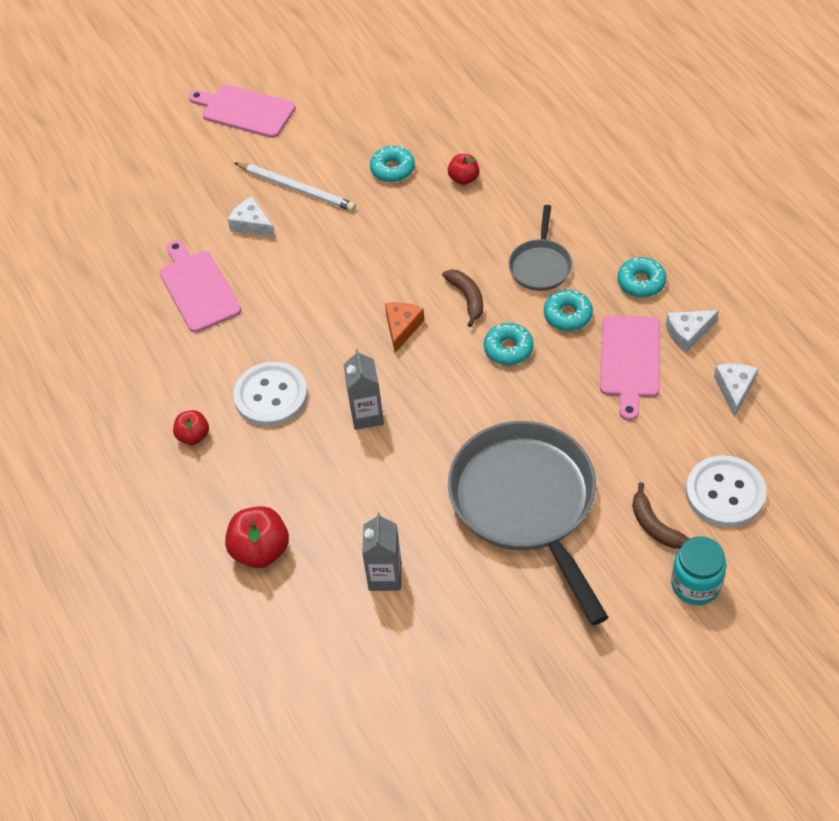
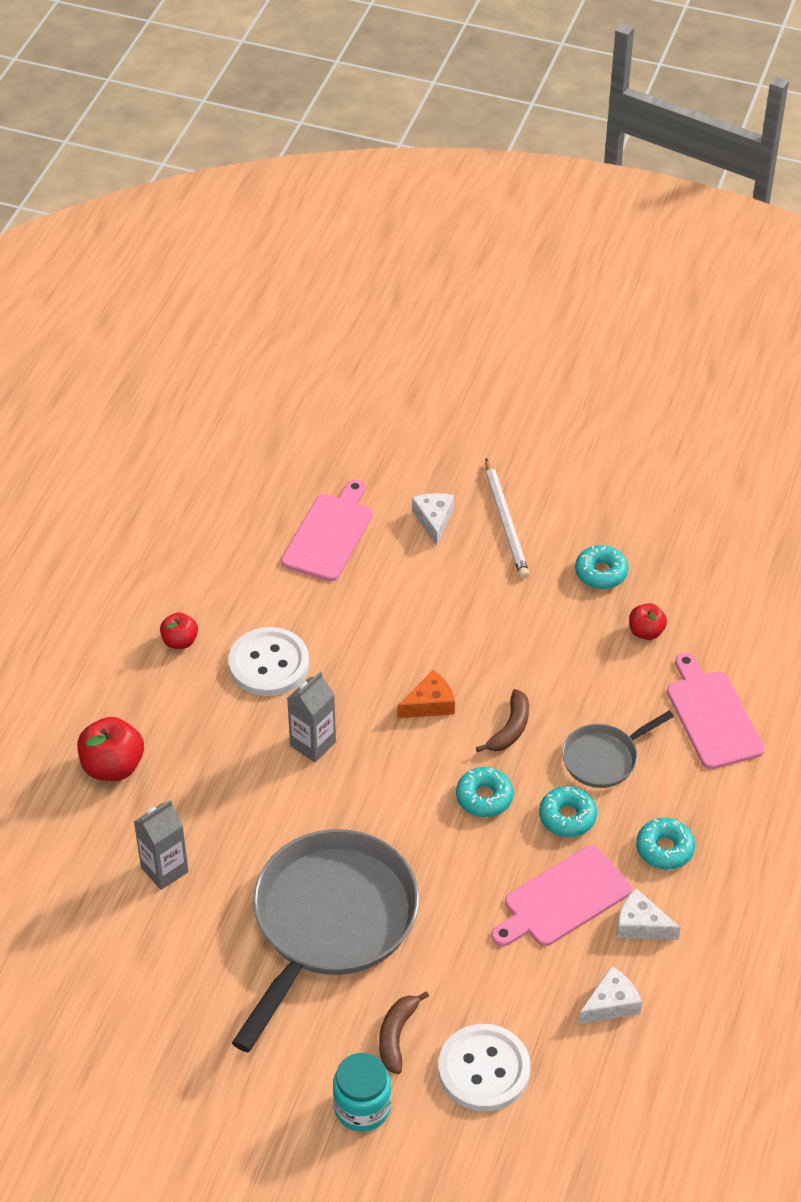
camera: 45 degrees right, 5 degrees down
(245, 111) = (554, 422): pink cutting board -> pink cutting board (712, 716)

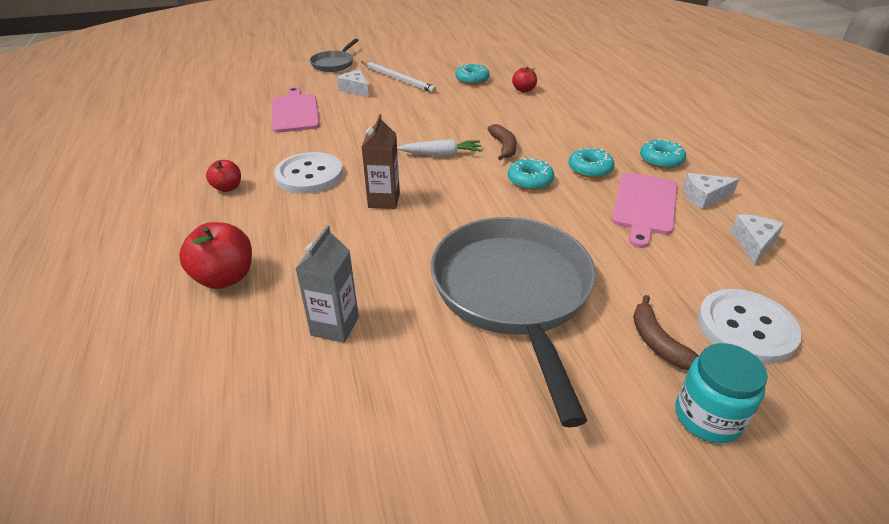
camera: 35 degrees left, 10 degrees down
(313, 744) = (384, 200): grey carton -> brown carton
(430, 704) = (441, 154): orange cheese -> white carrot
(604, 758) = (572, 138): grey pan -> grey pan (334, 64)
(712, 716) = (600, 105): pink cutting board -> none

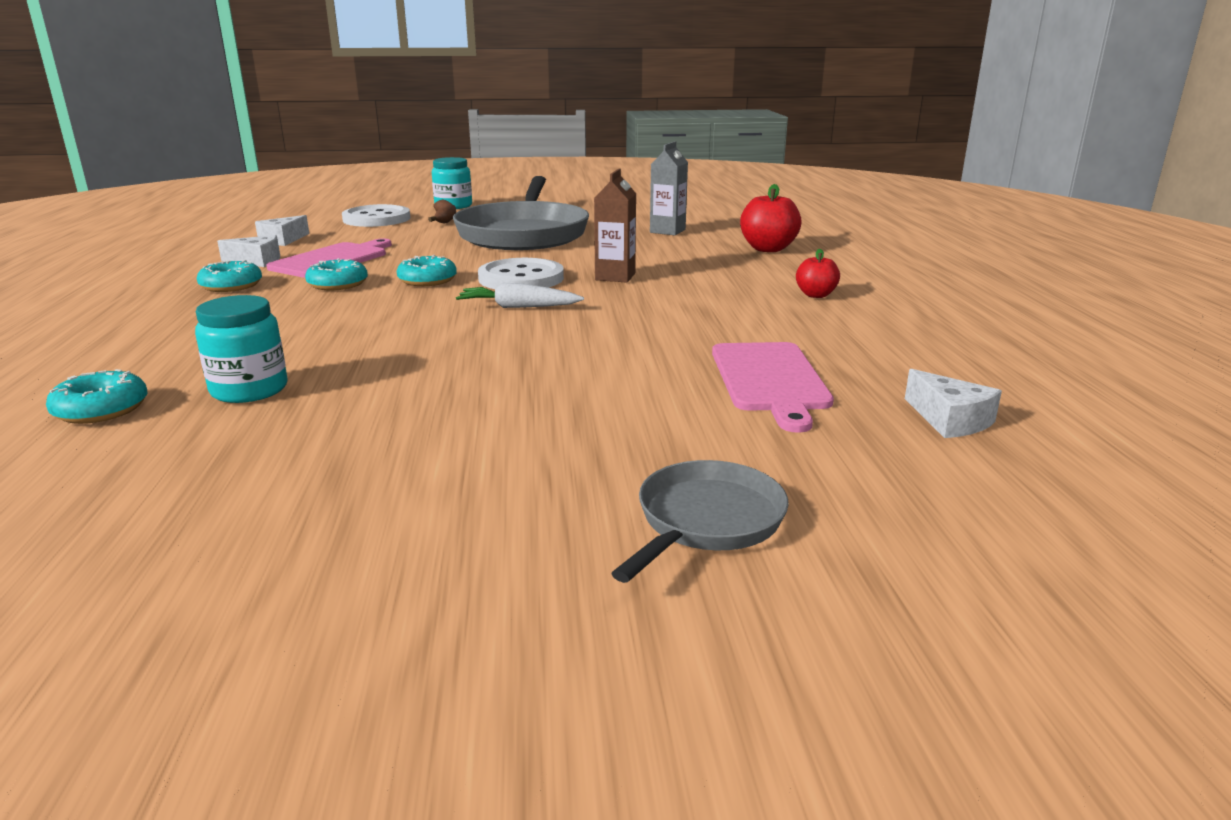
camera: 170 degrees left, 15 degrees down
(309, 175) = (711, 299): white button -> white button (521, 278)
(355, 89) = (639, 421): white cheese -> white cheese (949, 420)
(398, 79) = (520, 443): white pencil -> none
(472, 79) = (331, 426): turquoise donut -> turquoise donut (101, 409)
(504, 147) = (419, 309): brown banana -> none
(523, 90) = (249, 390): red apple -> turquoise jar

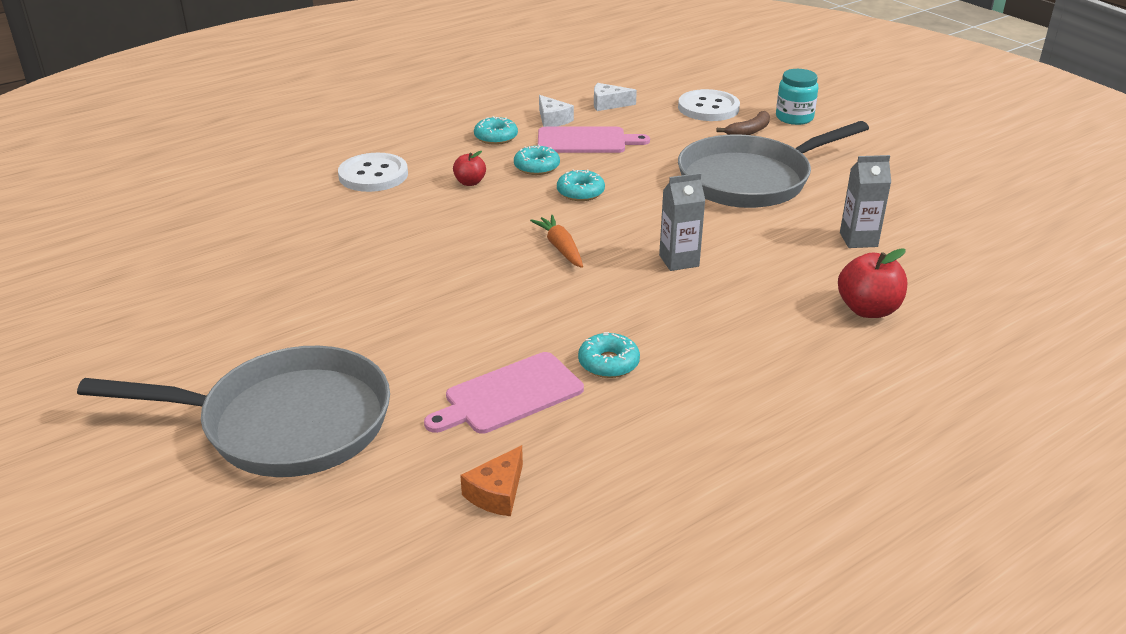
camera: 60 degrees right, 10 degrees up
(101, 409) = (294, 199): turquoise donut -> turquoise donut (608, 363)
(249, 390) = (346, 223): turquoise jar -> none
(518, 307) = (560, 248): white carrot -> orange carrot
(521, 278) = (627, 224): white button -> white button (373, 175)
(615, 277) = (679, 261): brown carton -> grey carton
(706, 521) = (285, 423): grey pan -> grey pan, size x2.08
(815, 295) = (741, 371): red apple -> red apple (470, 182)
(949, 420) = (497, 493): white cheese -> orange cheese

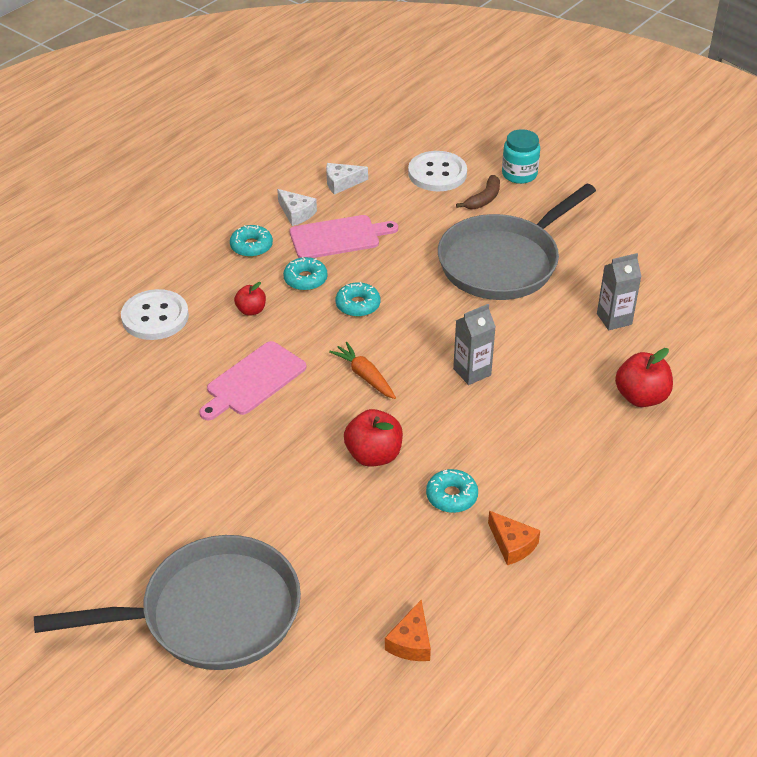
camera: 15 degrees left, 10 degrees up
(509, 395) = (383, 546): pink cutting board -> pink cutting board (253, 381)
(538, 314) = (373, 455): none -> red apple
(661, 420) = (512, 544): none -> orange cheese

